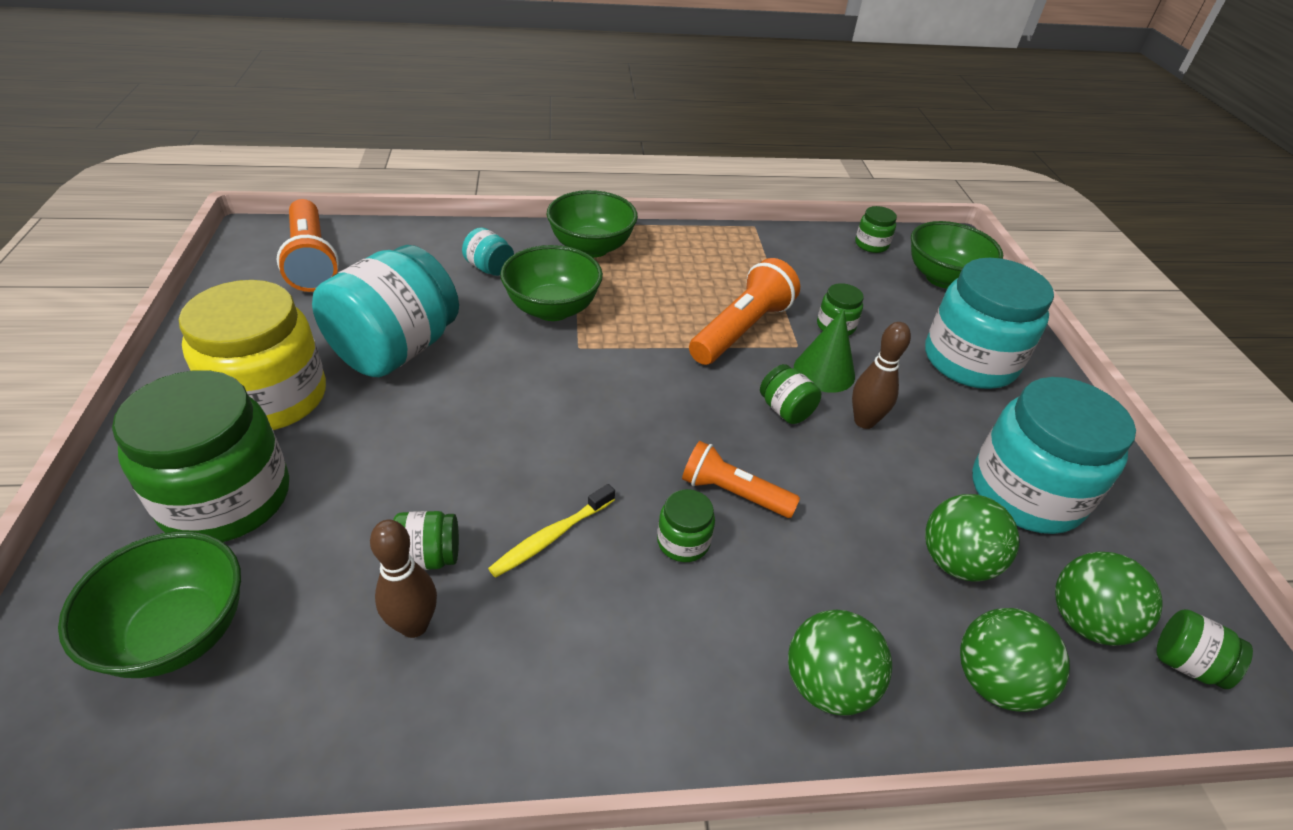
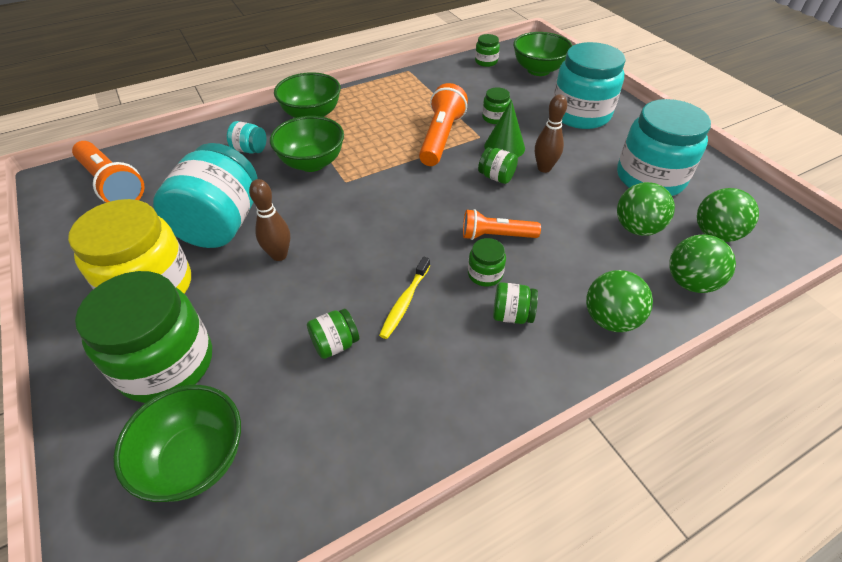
camera: 20 degrees left, 5 degrees up
(414, 625) = (354, 387): brown bowling pin -> brown bowling pin (279, 255)
(1185, 663) = (770, 236): green jar -> green jar (512, 315)

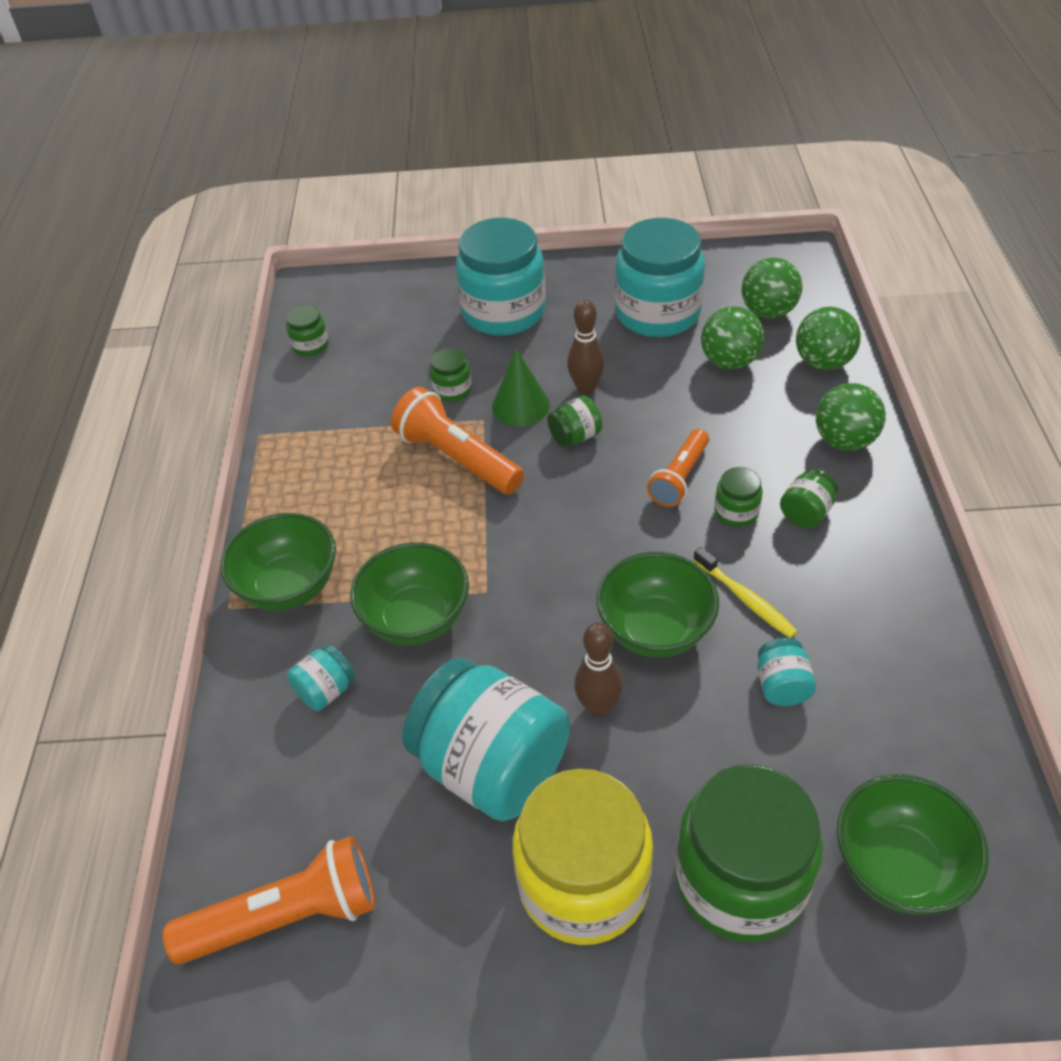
camera: 60 degrees left, 0 degrees up
(335, 344) = (782, 686): green jar -> turquoise jar
(538, 70) = (376, 305): green bowl -> green bowl (655, 630)

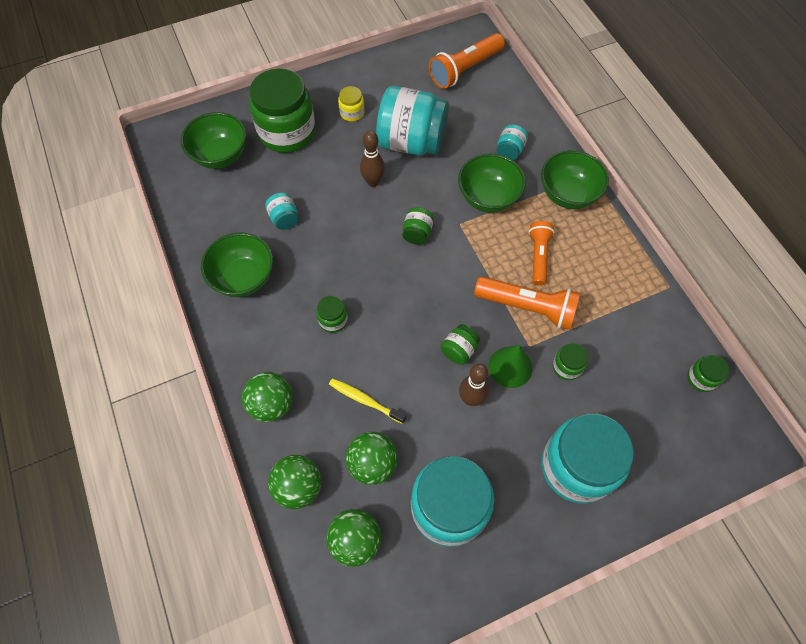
camera: 155 degrees right, 15 degrees up
(583, 883) = (352, 113): yellow jar -> yellow jar, size x0.44
(655, 630) = (358, 229): green bowl -> green bowl (243, 278)
(679, 478) = (376, 336): orange flashlight -> orange flashlight (538, 256)
(745, 599) = (314, 262): yellow toothbrush -> yellow toothbrush (365, 400)
(806, 513) = (289, 333): green jar -> green jar (417, 233)

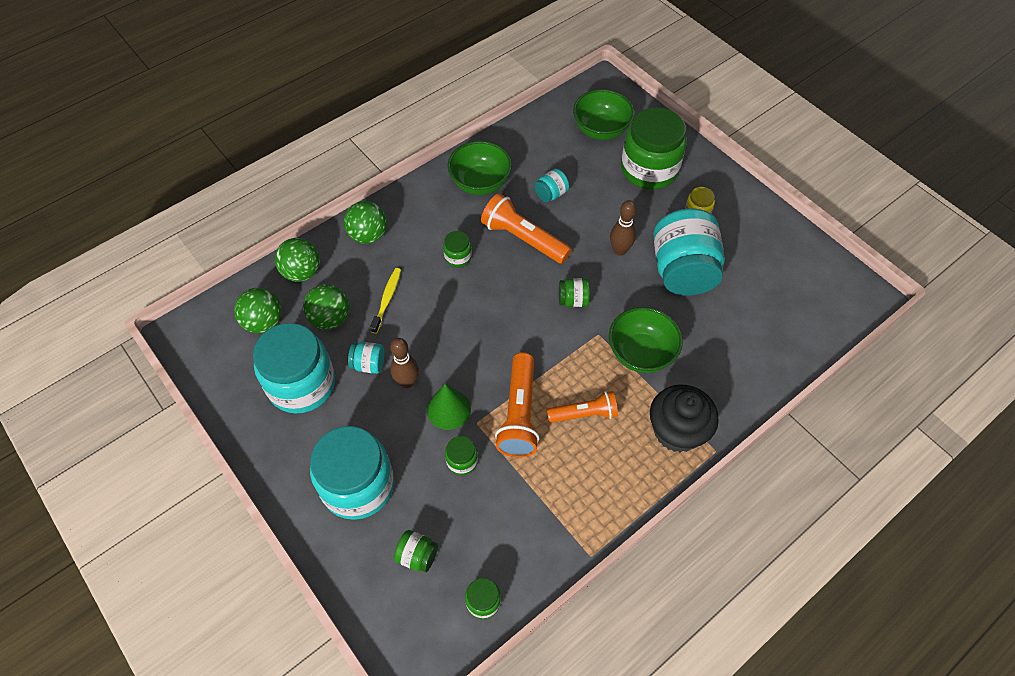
camera: 75 degrees right, 5 degrees down
(459, 350) = (455, 362): green jar -> green jar (417, 556)
(465, 69) = (808, 298): orange flashlight -> orange flashlight (523, 238)
(509, 151) = (712, 362): turquoise jar -> turquoise jar (369, 364)
(568, 194) = (677, 431): green bowl -> black cupcake

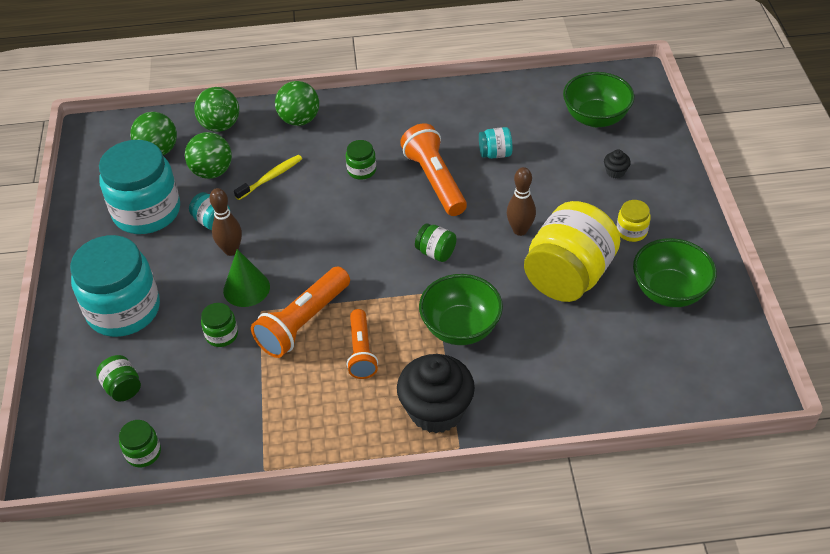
camera: 35 degrees right, 10 degrees down
(480, 183) = (435, 118): green bowl -> green bowl (669, 291)
(584, 414) = (361, 352): orange flashlight -> orange flashlight turned 60 degrees clockwise
(649, 169) = (615, 172): green jar -> black cupcake
(682, 271) = (568, 276): turquoise jar -> yellow jar

